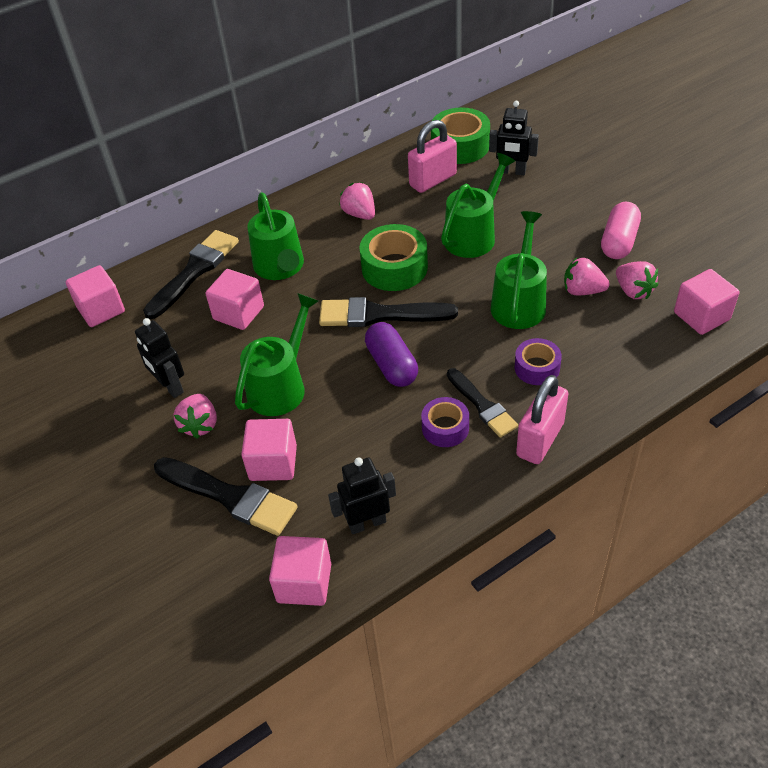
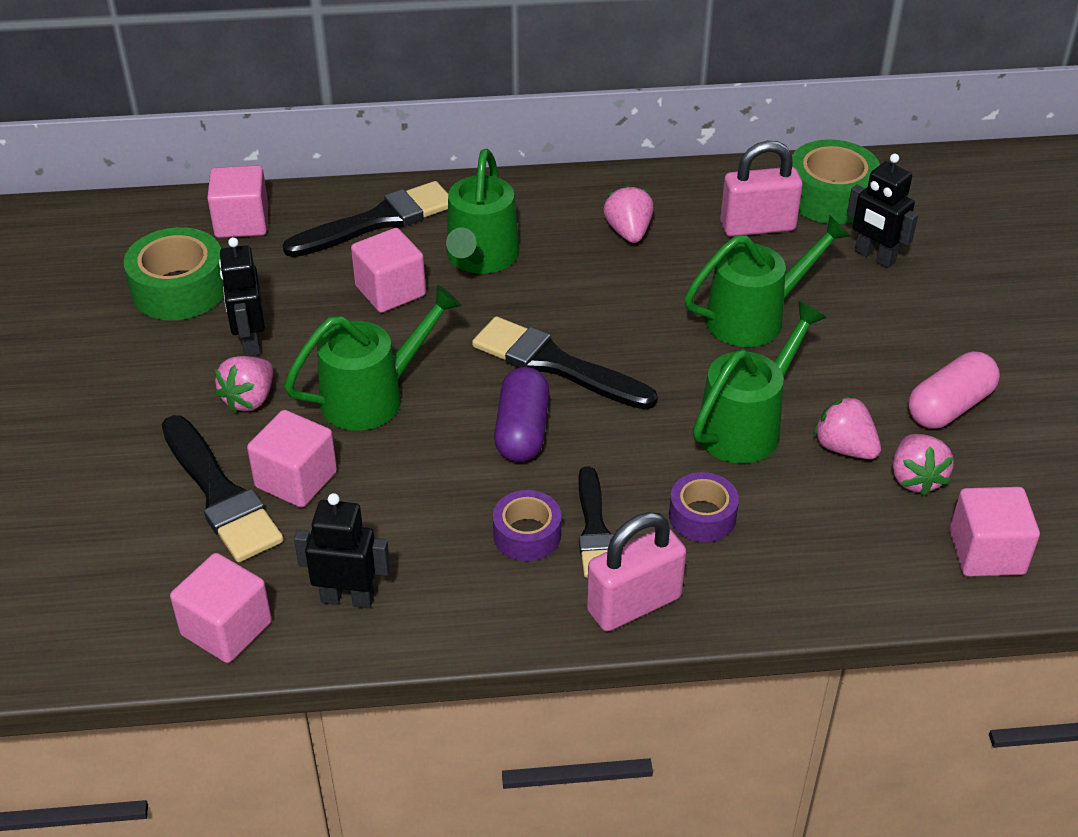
camera: 25 degrees right, 5 degrees down
(394, 268) = (619, 315): green tape -> green tape (179, 289)

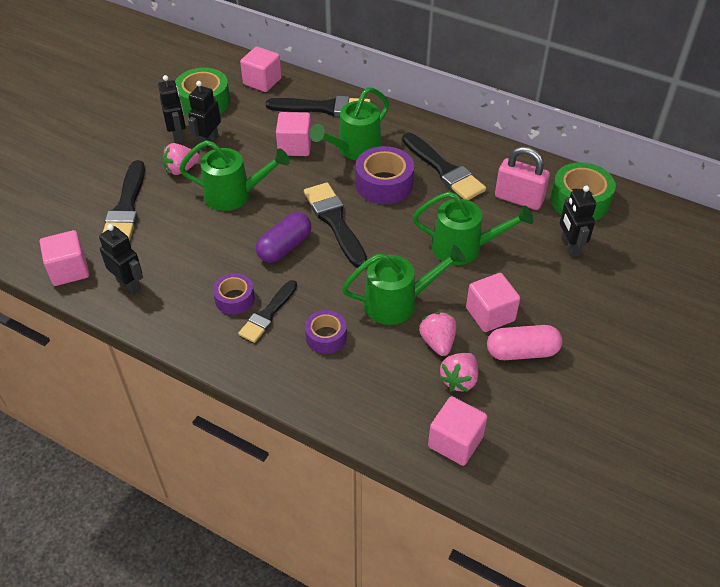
camera: 35 degrees right, 5 degrees up
(191, 355) = (178, 136): none -> black robot
(296, 479) = (163, 217): pink cube -> pink cube (490, 314)
(569, 285) = (384, 184): none -> purple tape
(628, 232) = (444, 170): pink strawberry -> black brush
(634, 604) = (248, 361): pink padlock -> none

